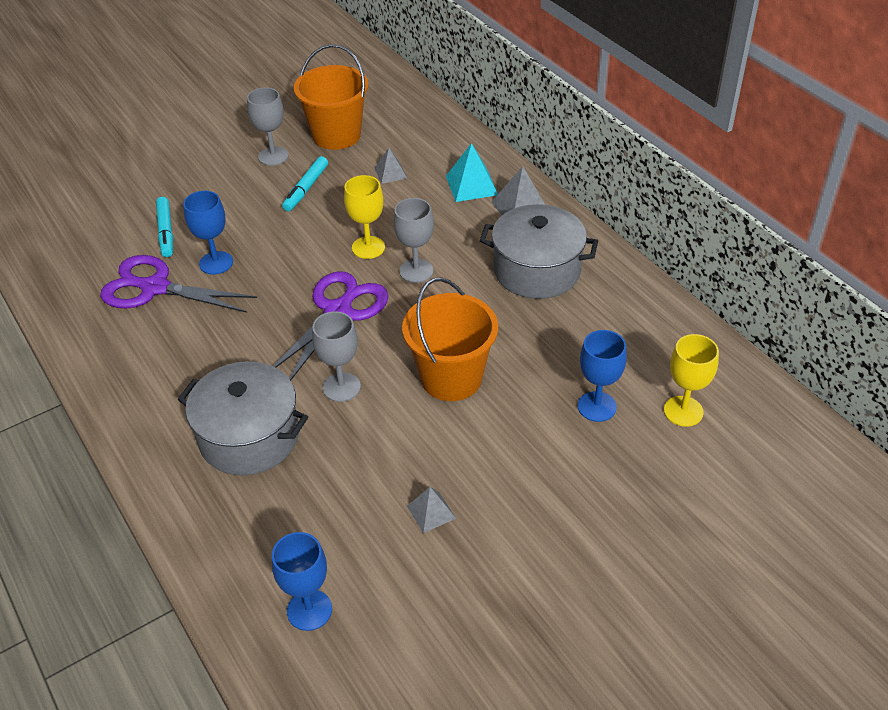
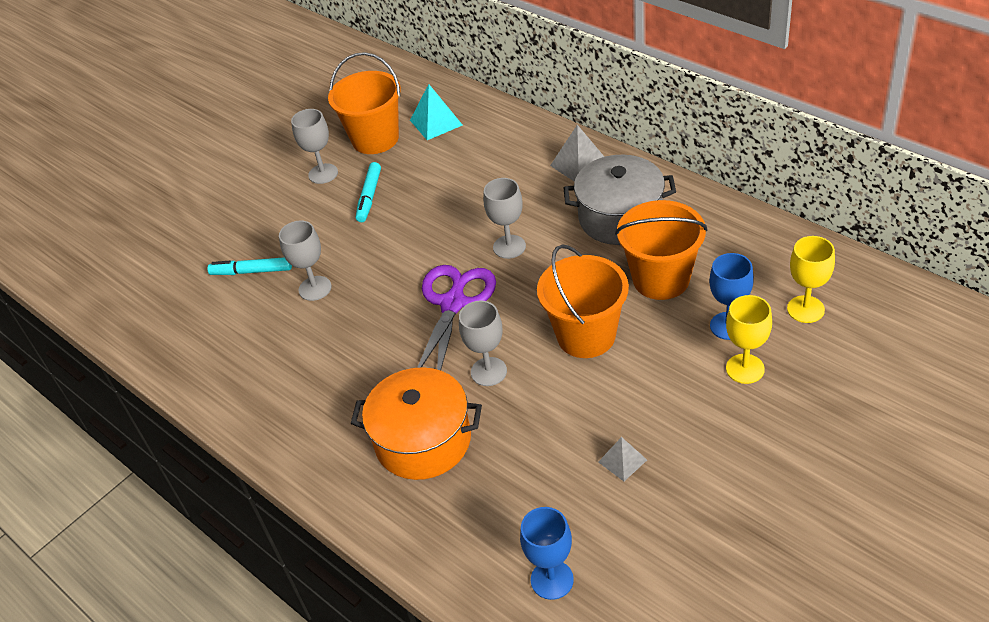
camera: 10 degrees left, 0 degrees up
(155, 288) = (266, 327): purple scissors -> none
(166, 232) = (251, 271): turquoise marker -> turquoise marker turned 120 degrees clockwise
(216, 263) = (315, 288): blue goblet -> grey goblet
(249, 437) = (423, 440): grey pot -> orange pot
(368, 247) = (454, 236): yellow goblet -> yellow goblet (745, 369)
(390, 173) = (443, 162): grey pyramid -> none
(471, 185) = (524, 154): turquoise pyramid -> turquoise pyramid (436, 122)
(550, 342) = (661, 279): none -> orange bucket

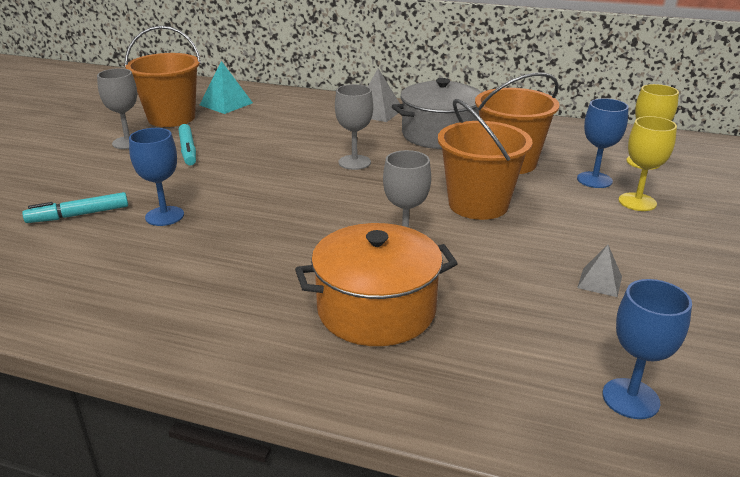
camera: 30 degrees left, 15 degrees down
(315, 288) = (164, 216): grey goblet -> blue goblet
(453, 303) = (328, 204): purple scissors -> none

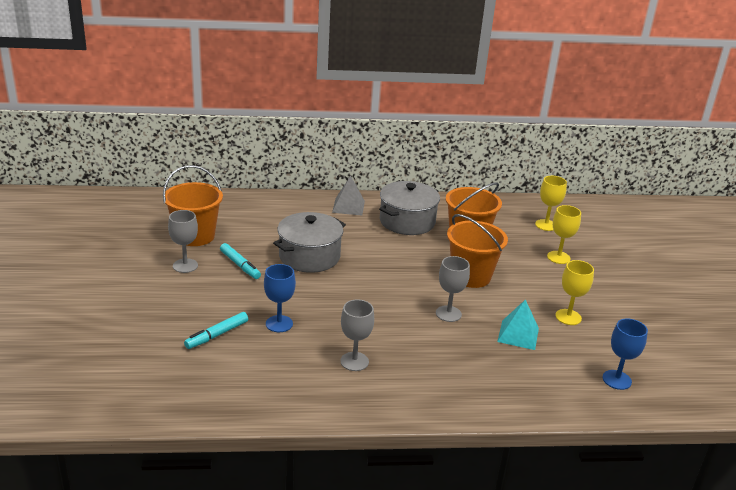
camera: 25 degrees left, 0 degrees up
(226, 104) = (225, 215): turquoise pyramid -> turquoise pyramid (518, 335)
(279, 153) = (309, 256): none -> grey pot
(354, 162) = (368, 256): grey goblet -> grey goblet (354, 361)
(376, 310) = (465, 360): orange pot -> none
(594, 180) = (526, 244): blue goblet -> none
(600, 282) = (568, 317): grey pyramid -> yellow goblet

